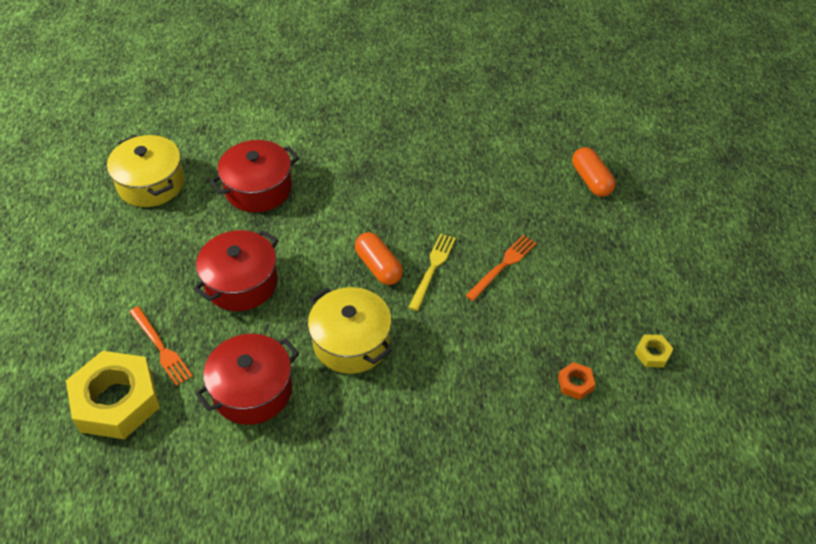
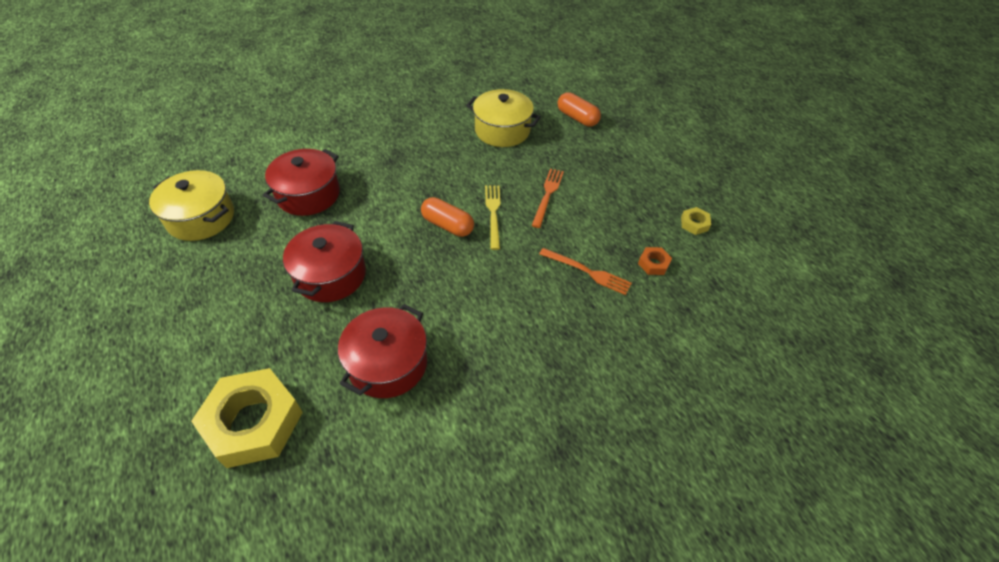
camera: 25 degrees left, 0 degrees up
(161, 348) = (277, 357): orange fork -> orange fork (587, 272)
(351, 342) = (456, 292): yellow pot -> yellow pot (502, 130)

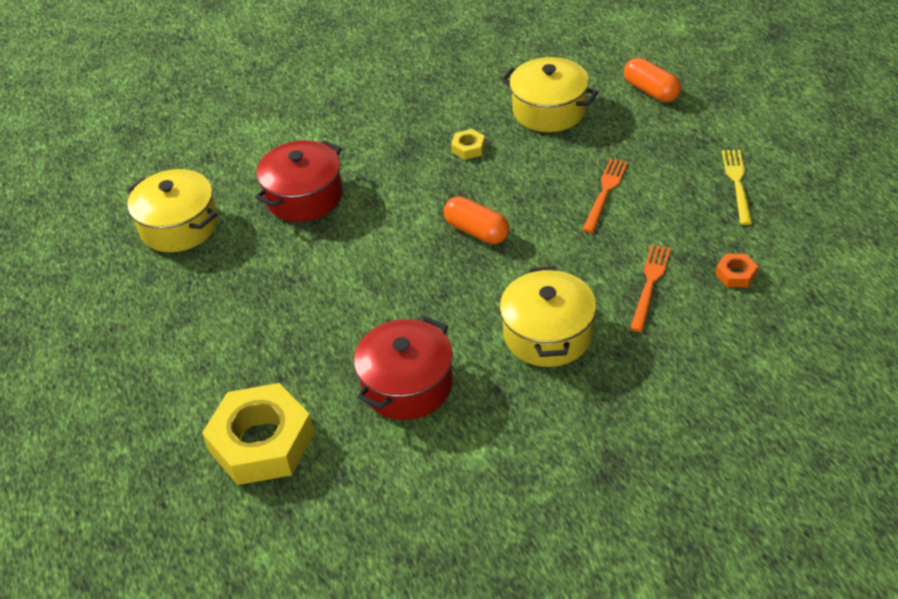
camera: 10 degrees right, 5 degrees down
(330, 275) = (336, 290): red pot -> none
(493, 213) = (534, 216): yellow fork -> yellow fork (737, 183)
(507, 316) = (548, 334): none -> yellow pot
(587, 272) = (650, 284): orange fork -> orange fork turned 105 degrees counterclockwise
(694, 224) = (795, 225): yellow nut -> yellow nut (468, 148)

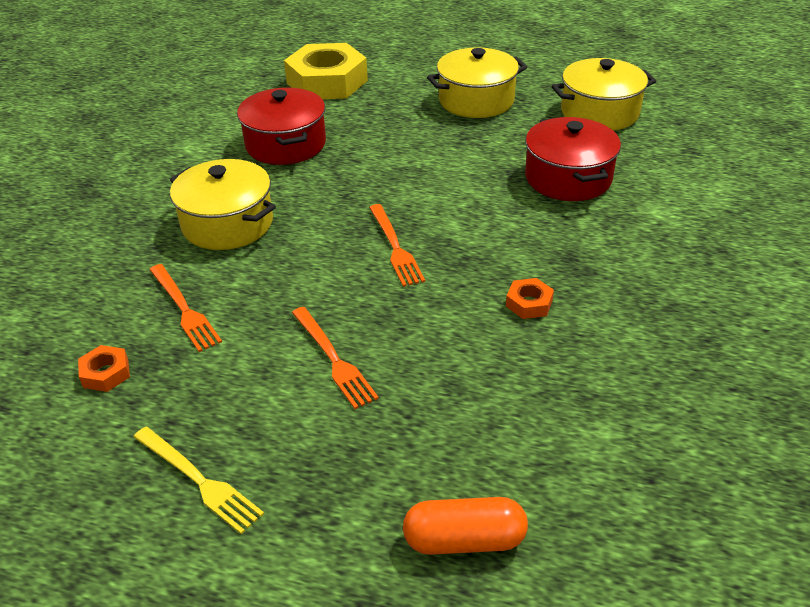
camera: 125 degrees right, 5 degrees down
(468, 148) = (529, 303): yellow nut -> orange nut
(477, 231) = (395, 247): orange capsule -> orange fork
(549, 110) = (530, 405): yellow pot -> yellow pot (476, 100)

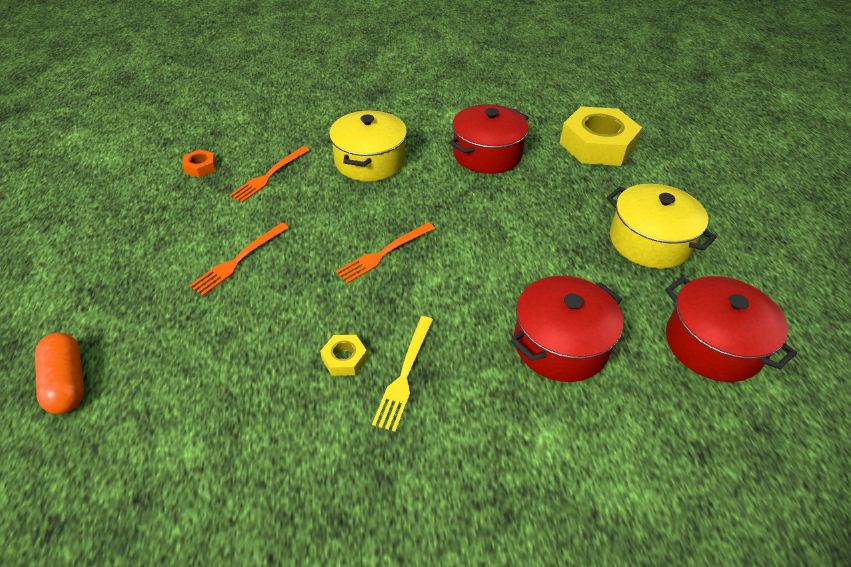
camera: 65 degrees right, 5 degrees up
(199, 480) = (114, 236): yellow fork -> yellow fork (404, 374)
(529, 303) = (344, 358): orange nut -> yellow nut
(599, 112) = (712, 344): yellow pot -> red pot

